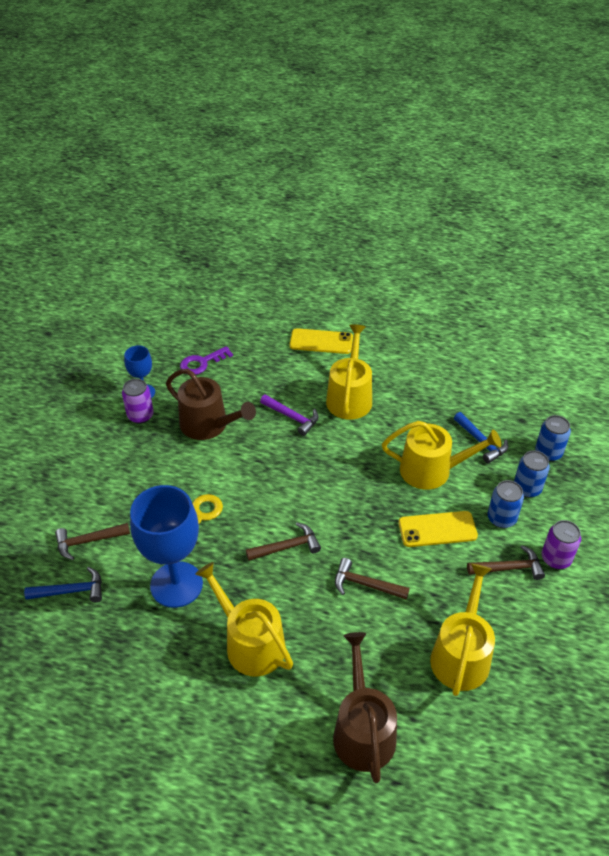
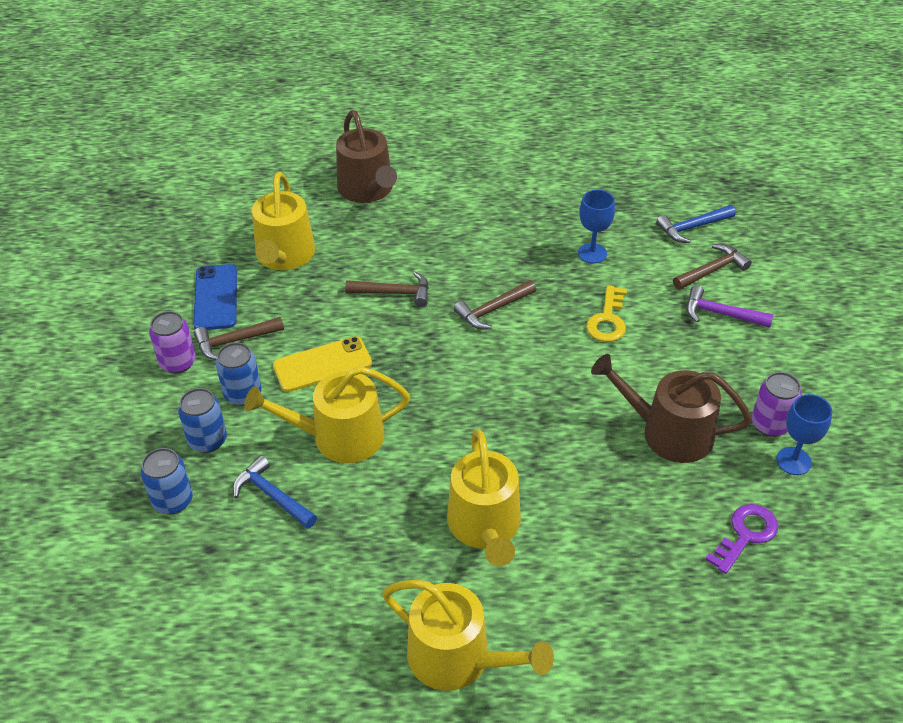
camera: 165 degrees right, 0 degrees up
(176, 584) = (592, 253): blue goblet -> blue goblet, size x0.51
(250, 643) = (493, 225): yellow watering can -> yellow watering can (458, 658)
(292, 417) = (558, 471): purple hammer -> purple hammer (720, 314)
(321, 341) = (572, 631): yellow phone -> none
(527, 619) = (215, 297): none -> blue phone

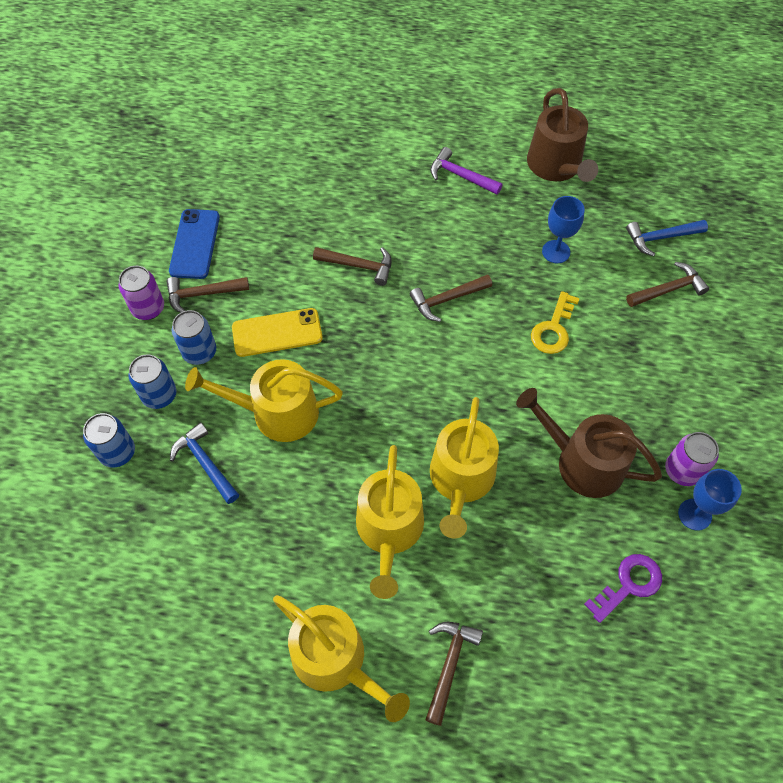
camera: 10 degrees right, 15 degrees up
(284, 256) = (265, 208): yellow watering can -> yellow watering can (461, 480)
(368, 189) = (358, 146): brown watering can -> brown watering can (556, 166)
(580, 641) = (449, 665): none -> brown hammer
(720, 314) = (664, 340): purple hammer -> purple hammer (460, 176)

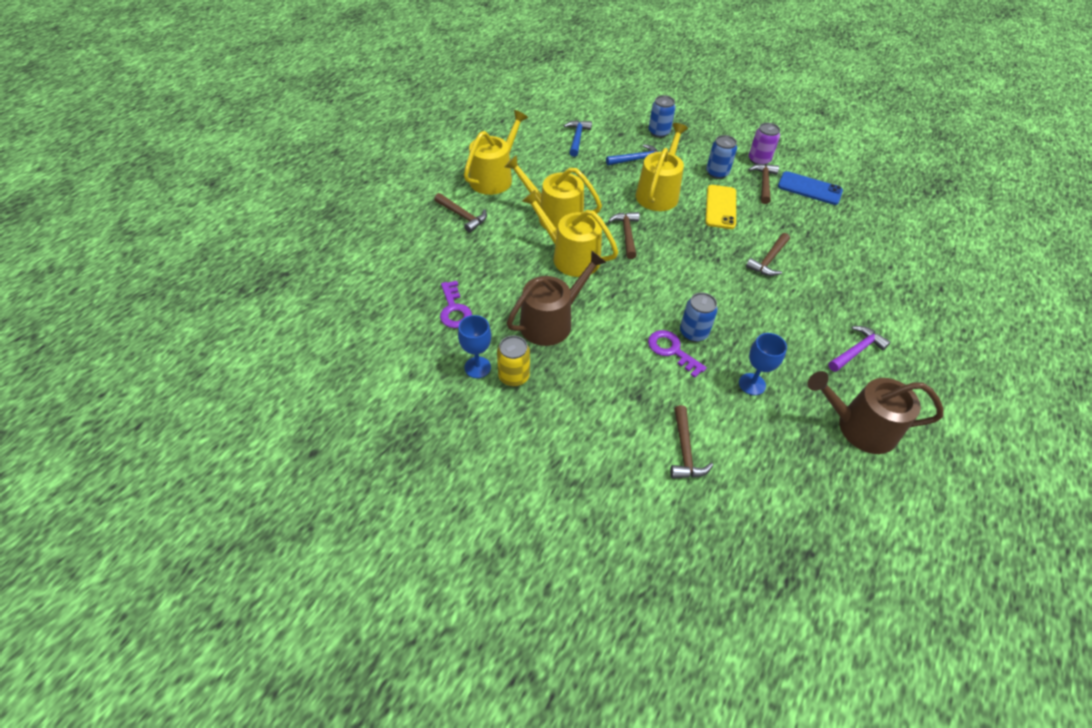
camera: 110 degrees right, 10 degrees down
(159, 395) = (691, 152): blue can -> blue can (693, 333)
(335, 660) = (494, 177): yellow watering can -> yellow watering can turned 150 degrees clockwise
(447, 300) = (721, 297): brown hammer -> brown hammer (626, 234)
(553, 329) = (672, 350): yellow key -> purple key
(661, 238) = (748, 474): blue hammer -> blue hammer (577, 138)
(682, 470) = (514, 376): purple can -> yellow can

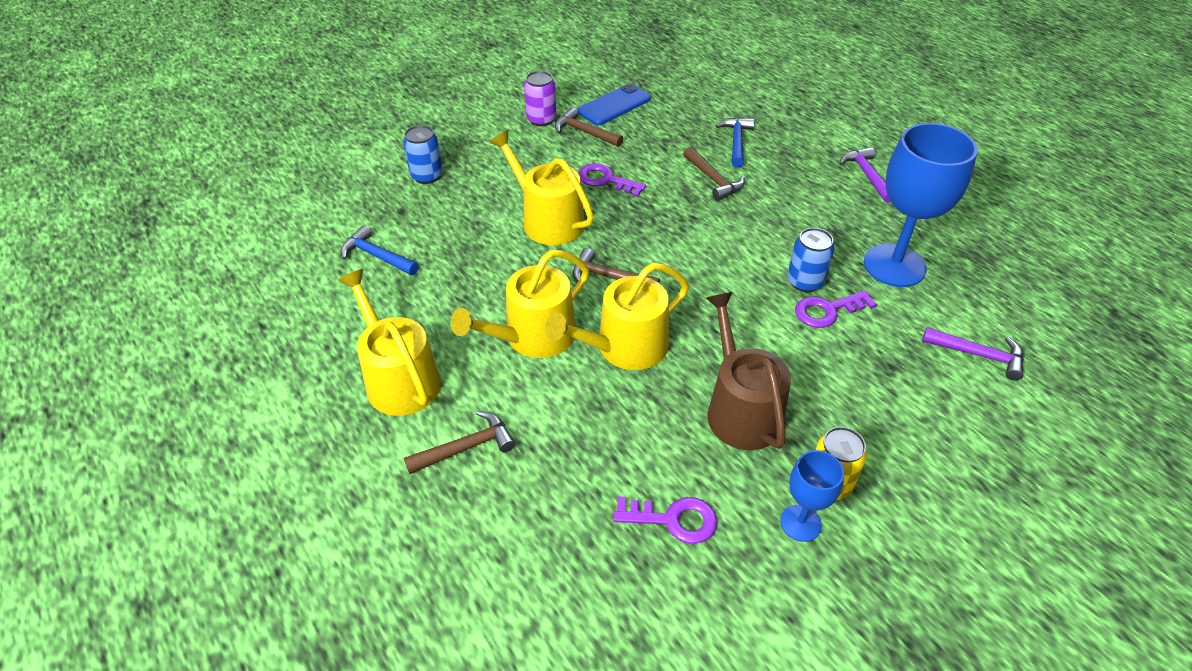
camera: 65 degrees left, 5 degrees down
(636, 159) = (468, 215): blue hammer -> blue hammer (736, 142)
(685, 450) = (979, 355): brown hammer -> purple hammer
(717, 173) = (542, 159): blue can -> none
(720, 207) = (605, 180): yellow phone -> purple key
(752, 384) = (894, 265): blue goblet -> blue goblet, size x1.95
(859, 427) = (966, 215): brown watering can -> none

